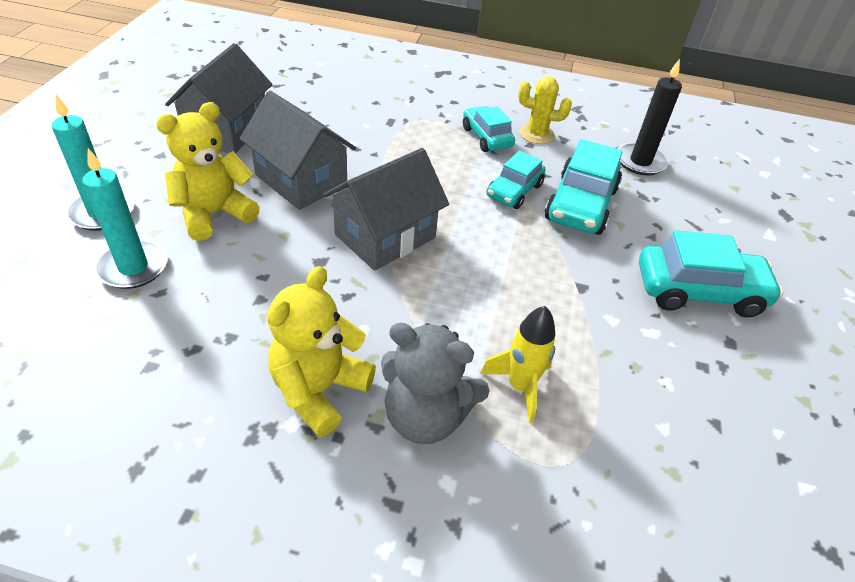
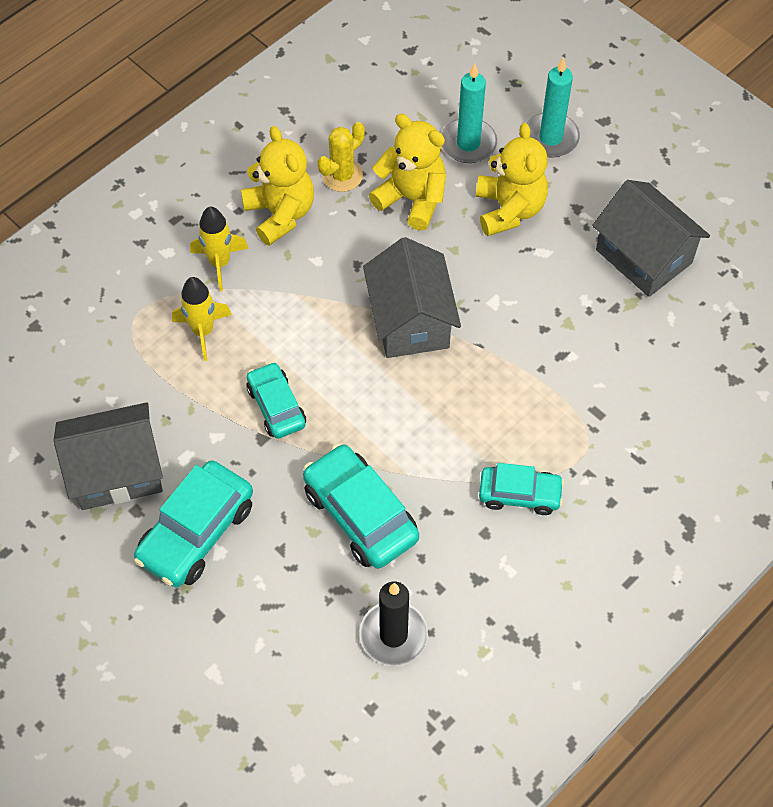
camera: 125 degrees right, 15 degrees up
(235, 284) = (412, 199): none -> yellow teddy bear
(301, 180) = (526, 288): grey house -> grey house (117, 471)
(425, 416) = (220, 263): grey teddy bear -> yellow rocket
(514, 191) = (414, 464): turquoise car -> turquoise car (276, 406)
(536, 134) = (500, 553): yellow cactus -> yellow cactus (342, 176)

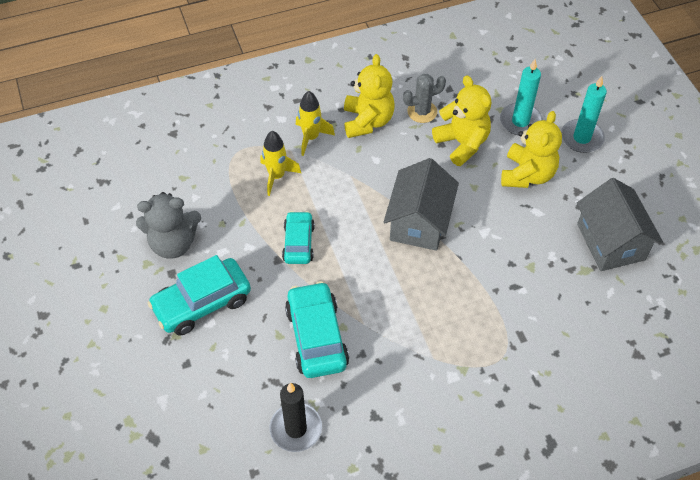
camera: 25 degrees right, 5 degrees down
(117, 471) = (173, 243): grey house -> grey teddy bear
(342, 176) = (422, 112): yellow cactus -> grey cactus
(519, 494) = (435, 370): turquoise car -> none

